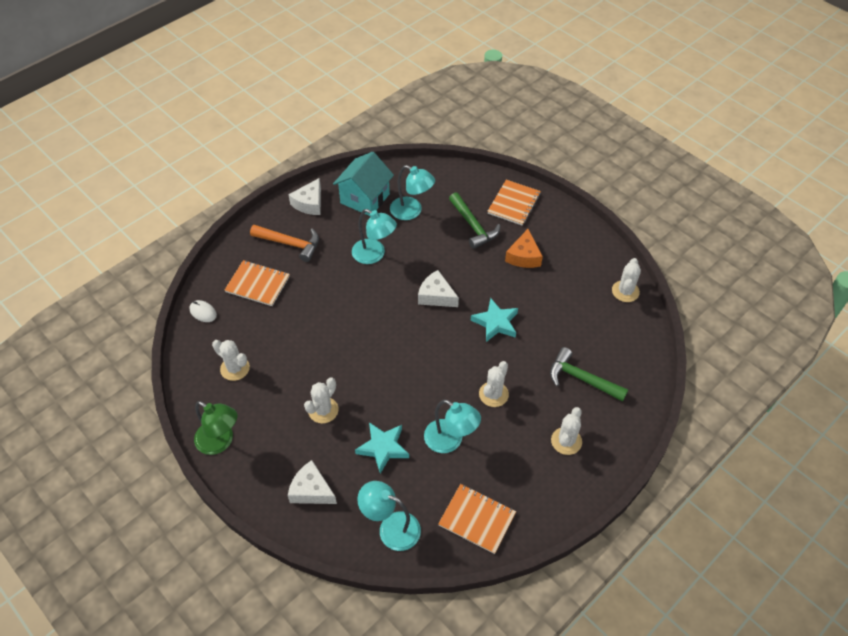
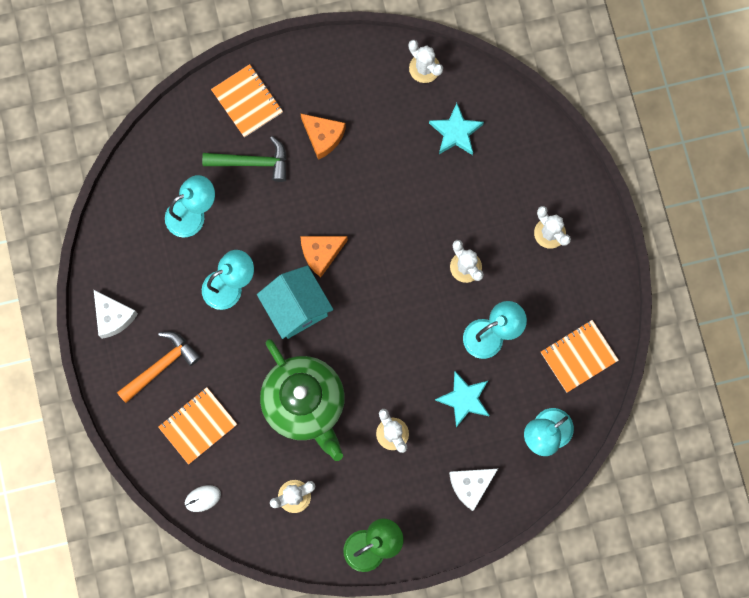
camera: 60 degrees left, 25 degrees up
(313, 340) = (305, 403): none -> green teapot
(365, 198) = (143, 253): turquoise house -> turquoise house (296, 308)
(436, 296) = (321, 253): white cheese -> orange cheese
(495, 323) = (388, 215): turquoise star -> turquoise star (456, 132)
(582, 379) = (496, 176): green hammer -> none

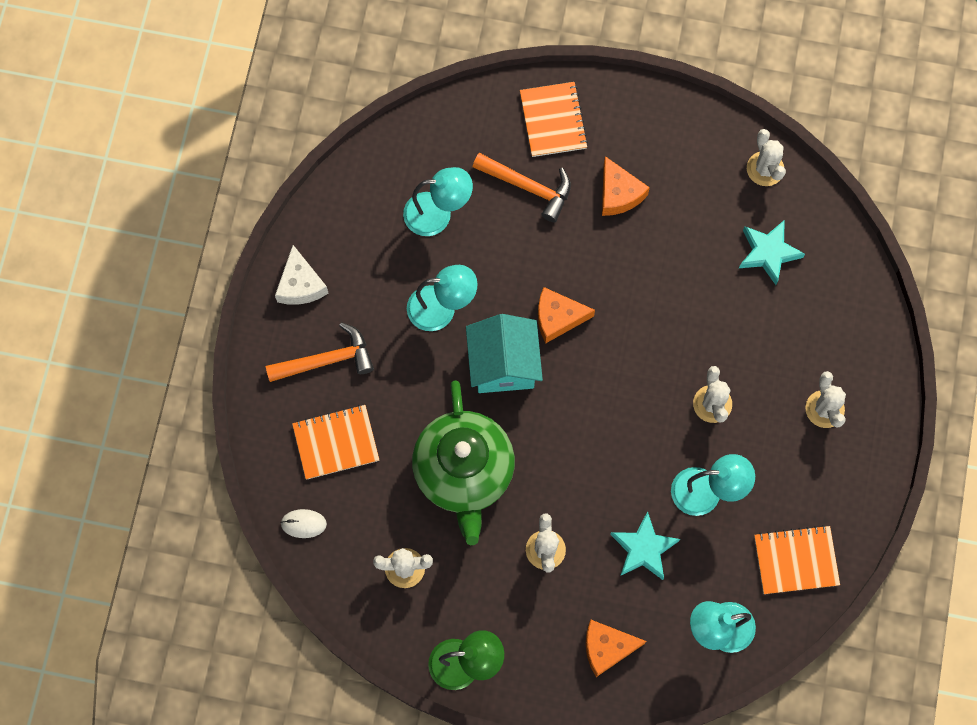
camera: 25 degrees right, 5 degrees down
(252, 162) = (528, 187): green hammer -> orange hammer
(471, 485) = (607, 648): white cheese -> orange cheese

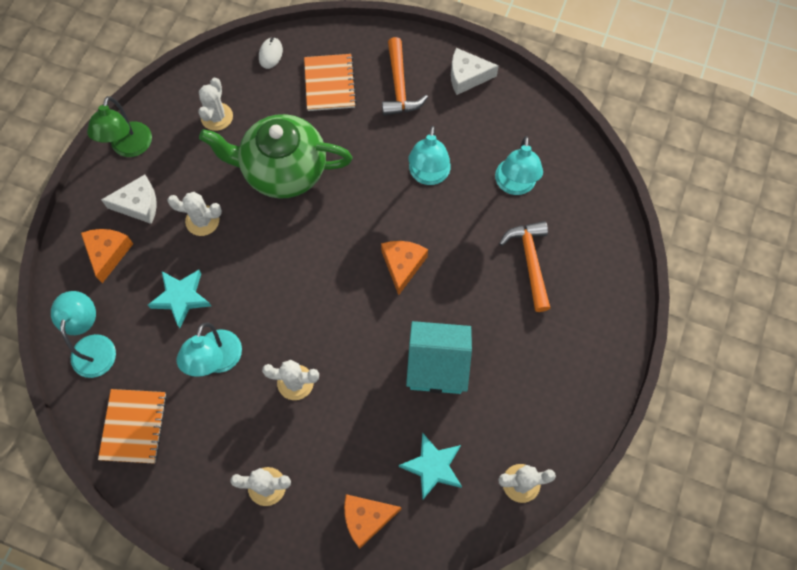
camera: 100 degrees right, 5 degrees down
(503, 364) = (369, 215): turquoise house -> turquoise house (437, 366)
(528, 187) = (530, 262): orange hammer -> orange hammer turned 135 degrees clockwise
(539, 630) = (138, 204): none -> white cheese
(553, 120) = (593, 294): orange notebook -> none
(618, 193) = (513, 339): orange cheese -> orange cheese (366, 519)

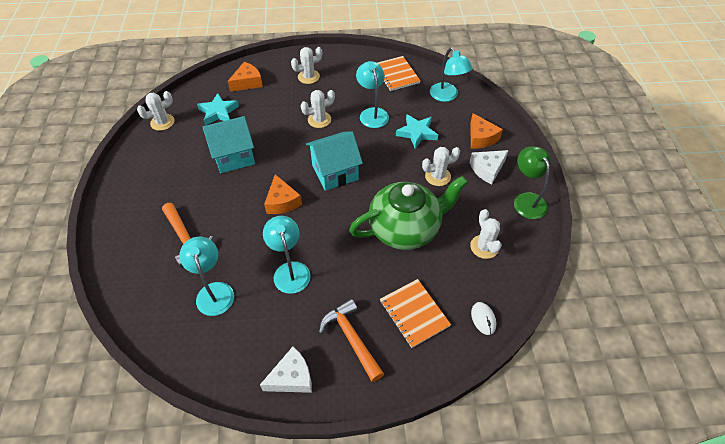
camera: 155 degrees right, 15 degrees down
(319, 281) = (335, 172): none -> turquoise house

